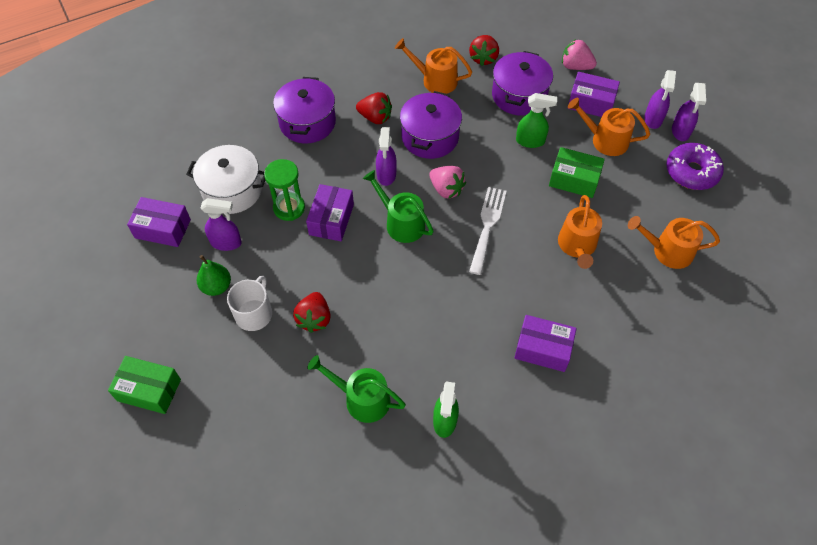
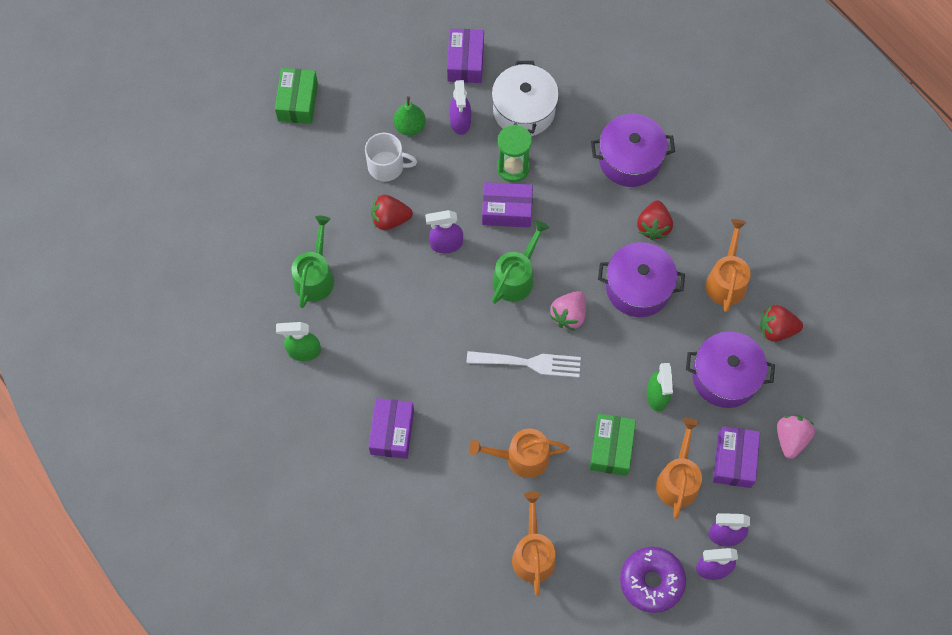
camera: 80 degrees right, 10 degrees up
(386, 175) = (575, 252): purple spray bottle -> purple spray bottle (446, 244)

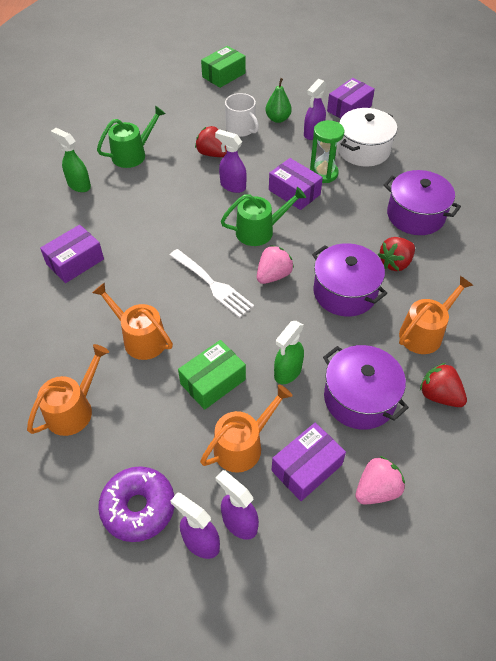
camera: 40 degrees right, 15 degrees down
(569, 315) = (273, 275): pink strawberry -> pink strawberry turned 150 degrees clockwise

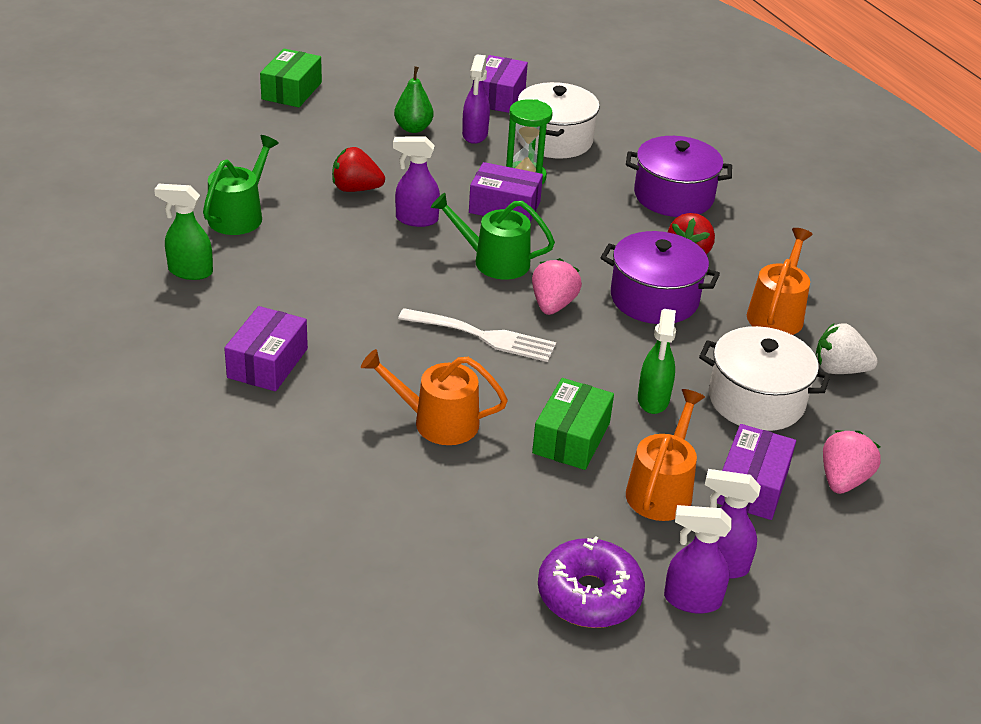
camera: 30 degrees left, 15 degrees down
(73, 410) = (415, 526): orange watering can -> none
(241, 129) = (372, 150): white mug -> none
(259, 231) = (494, 261): green watering can -> green watering can turned 120 degrees counterclockwise
(359, 398) = (756, 400): purple pot -> white pot
(439, 395) = (839, 369): red strawberry -> white strawberry

